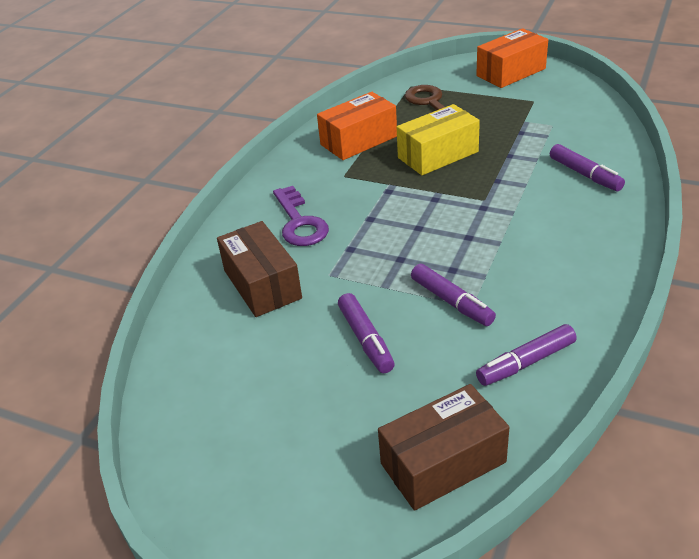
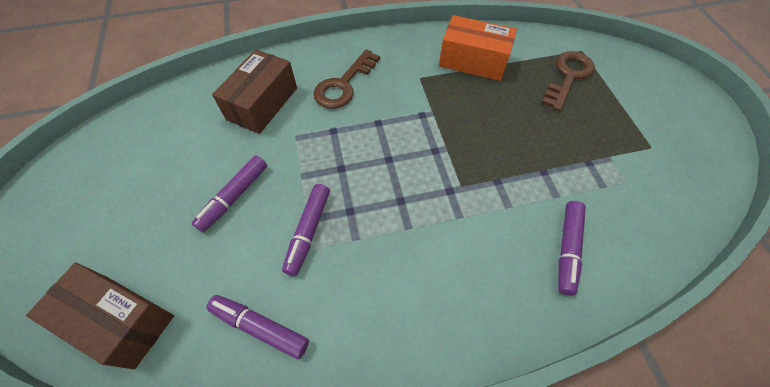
camera: 50 degrees right, 20 degrees up
(299, 222) = (344, 85): purple key -> brown key
(438, 155) = (498, 120): yellow box -> none
(511, 72) = (681, 106): orange box -> none

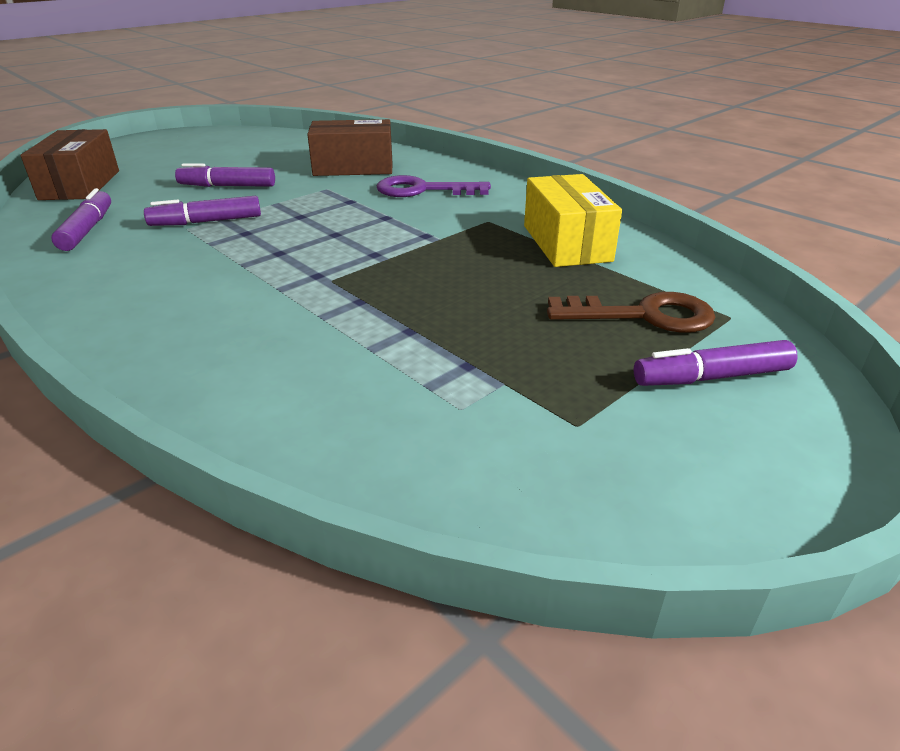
camera: 60 degrees right, 25 degrees down
(344, 85) = (423, 190): brown key -> purple key
(473, 61) = (566, 243): orange box -> yellow box
(567, 249) = (276, 374): purple marker -> purple marker (711, 377)

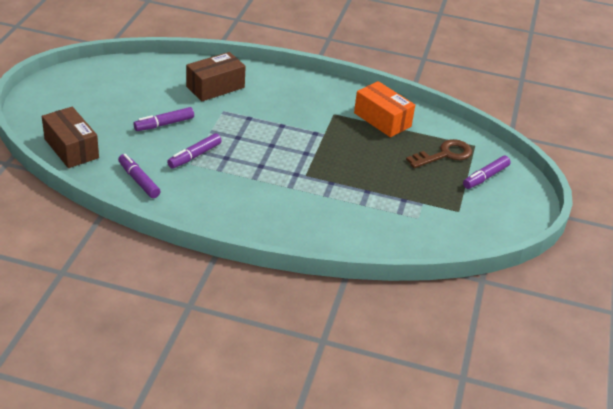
camera: 35 degrees left, 5 degrees up
(423, 190) = (277, 98): purple key -> none
(566, 243) = (382, 119): yellow box -> orange box

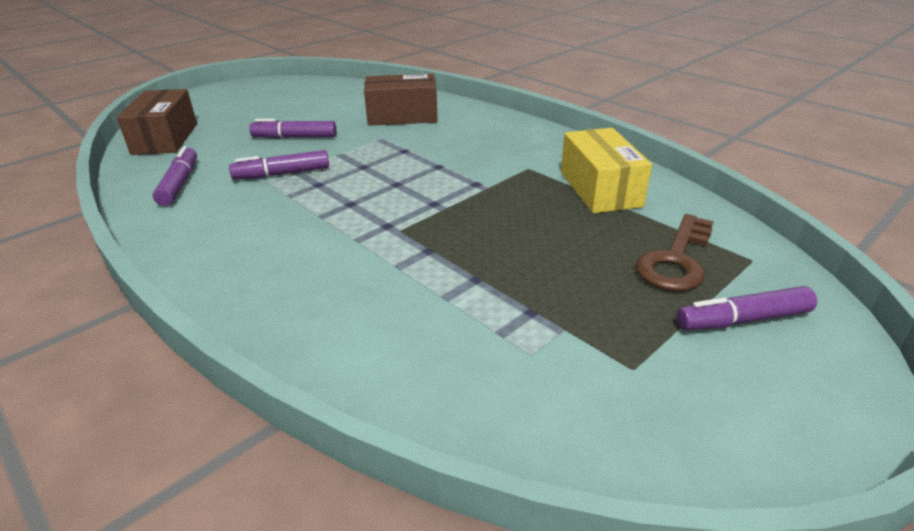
camera: 35 degrees right, 5 degrees down
(382, 119) = (600, 189): orange box -> yellow box
(444, 154) = (676, 260): brown key -> brown key turned 120 degrees clockwise

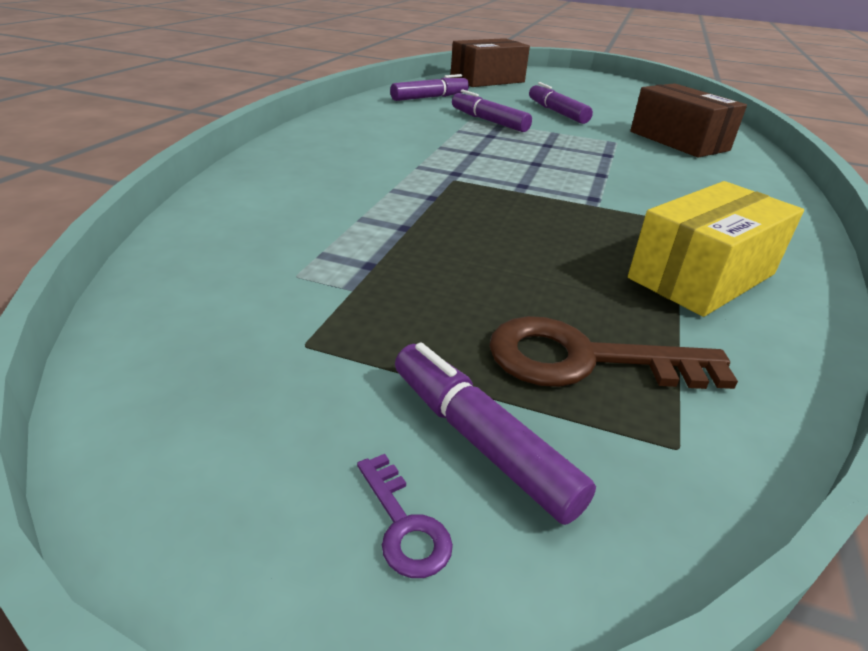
camera: 60 degrees right, 0 degrees up
(805, 364) = (404, 524): none -> purple key

